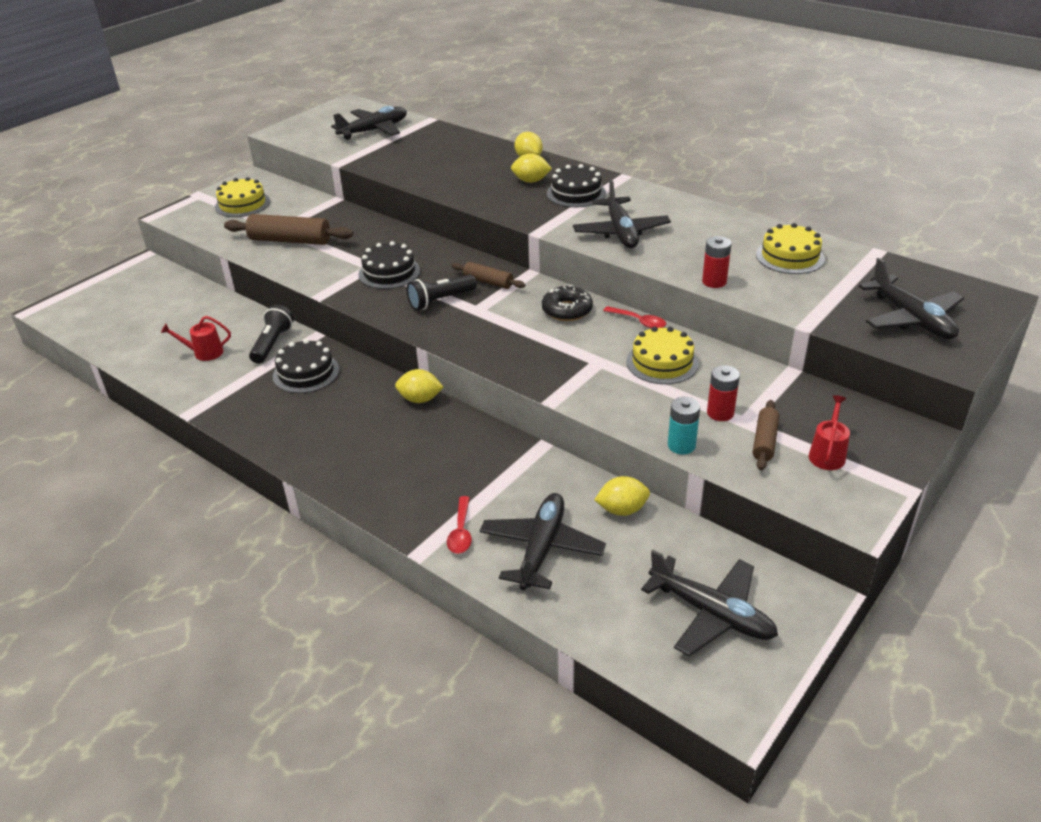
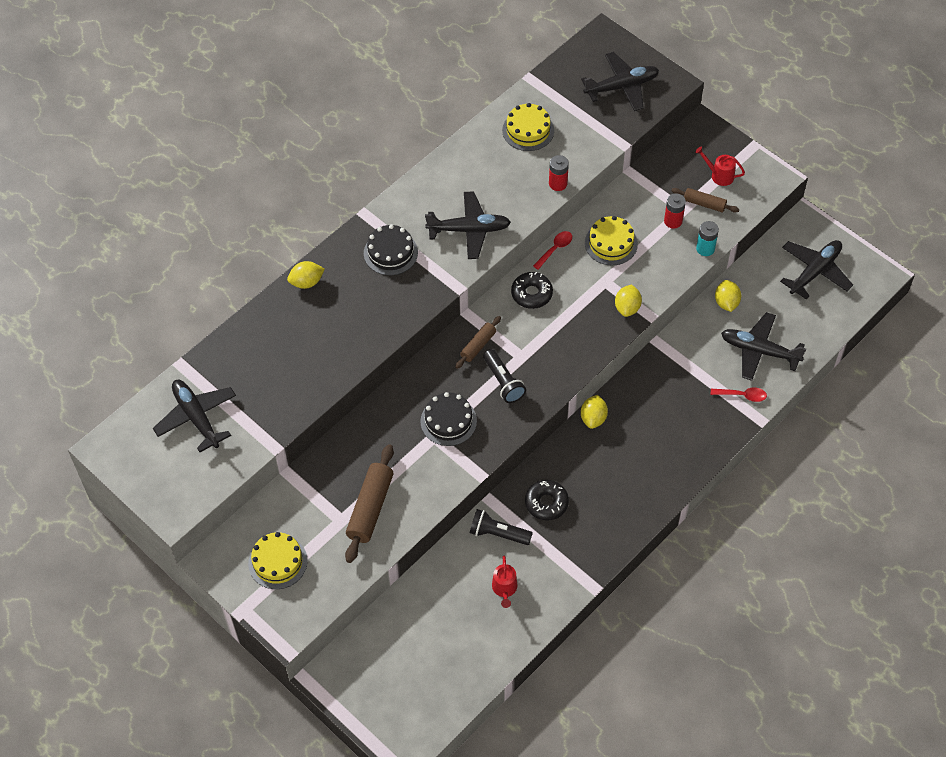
camera: 85 degrees left, 20 degrees up
(306, 373) = (546, 503): black cake -> black donut
(531, 181) = (357, 284): yellow lemon -> yellow lemon (627, 308)

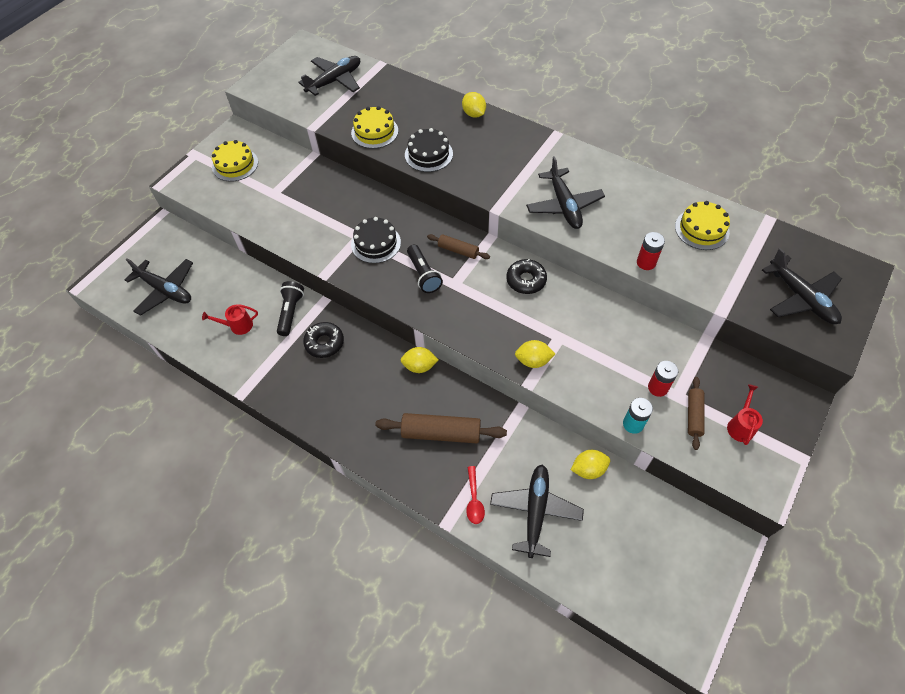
camera: 80 degrees right, 0 degrees up
(370, 508) = (285, 208): brown rolling pin -> brown rolling pin (441, 433)
(390, 253) = (520, 158): black cake -> black cake (428, 154)
(503, 382) = (423, 275): black flashlight -> black flashlight turned 75 degrees counterclockwise
(555, 249) = (584, 290): red spoon -> none
(611, 243) = (607, 335): yellow cake -> yellow cake (374, 132)
(815, 271) = (663, 563): black plane -> black plane (166, 290)

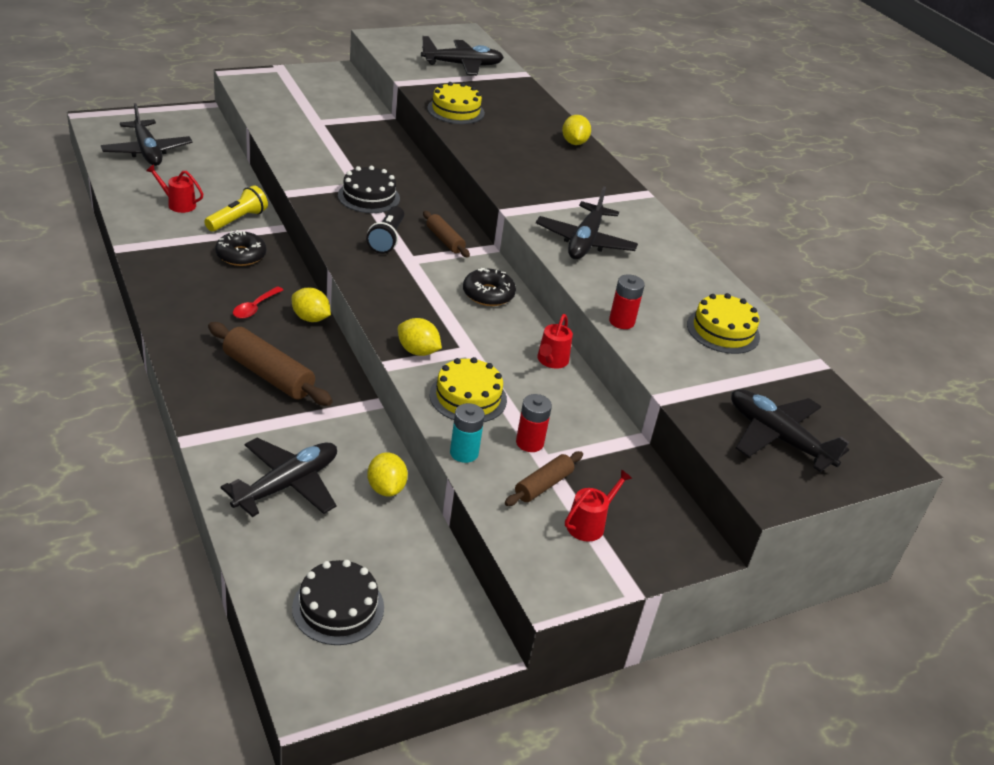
camera: 25 degrees right, 20 degrees down
(235, 164) = (307, 90): yellow cake -> yellow cake (468, 397)
(291, 312) = (237, 220): black flashlight -> yellow flashlight
(428, 154) = (489, 147): black cake -> black cake (338, 607)
(474, 500) = (236, 440): red spoon -> red spoon (255, 307)
(588, 469) = (386, 488): yellow lemon -> yellow lemon turned 60 degrees clockwise
(610, 311) = (551, 361): none -> red watering can
(801, 298) = (777, 438): black plane -> black plane turned 135 degrees clockwise

